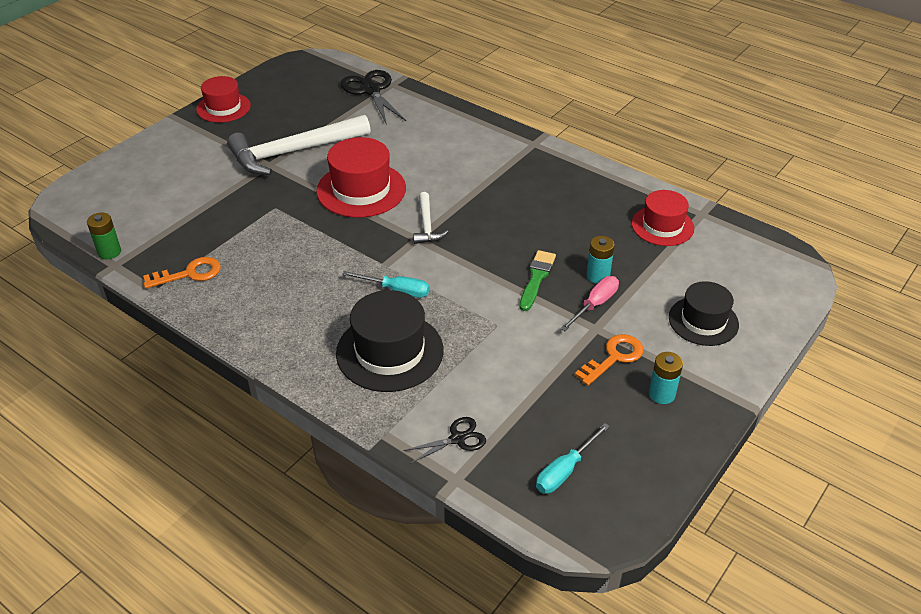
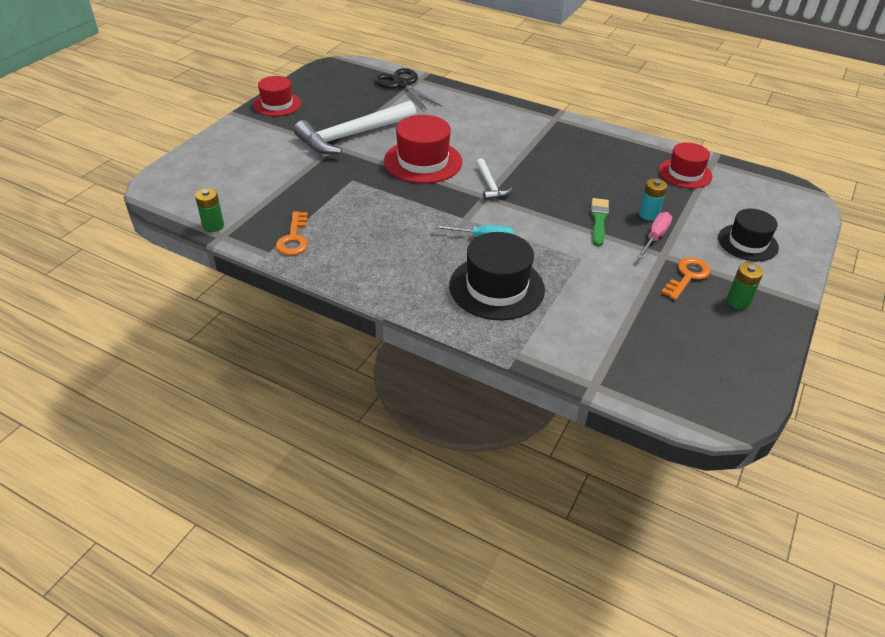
camera: 10 degrees left, 0 degrees up
(189, 274) = (294, 238): orange key -> orange key turned 120 degrees clockwise
(457, 438) = (582, 352): black scissors -> none
(565, 470) = (683, 369): turquoise screwdriver -> none
(661, 394) = (738, 301): turquoise battery -> green battery

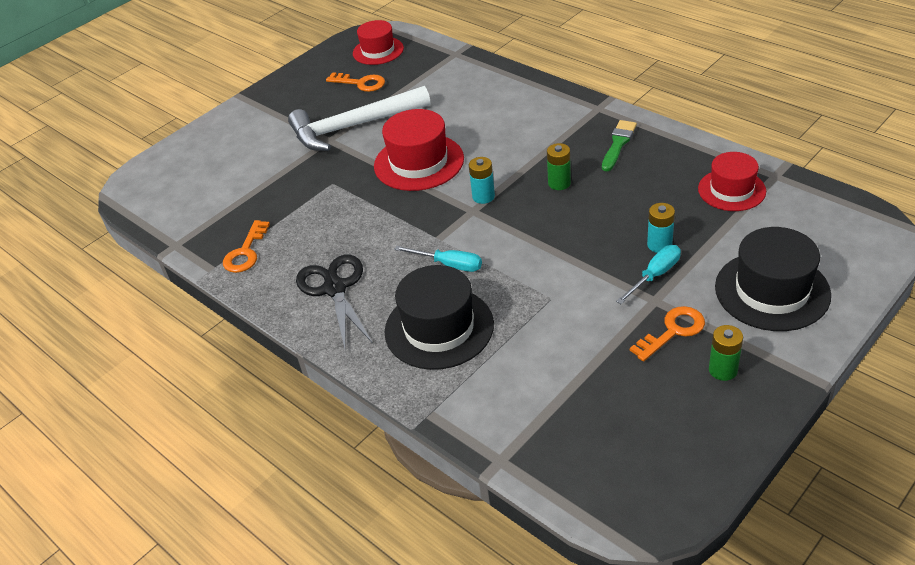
camera: 20 degrees right, 0 degrees up
(213, 226) = (171, 232): green battery -> green battery (559, 183)
(277, 104) = (288, 85): red hat -> red hat (378, 51)
(344, 102) = (361, 83): none -> orange key
(402, 85) = (434, 61): black scissors -> black scissors (335, 288)
(490, 185) = (483, 196): white hammer -> turquoise battery
(599, 220) = (594, 249): green brush -> green brush (618, 144)
(655, 237) = (655, 275): pink screwdriver -> turquoise screwdriver
(747, 242) = (772, 291): black hat -> black hat, size x1.50

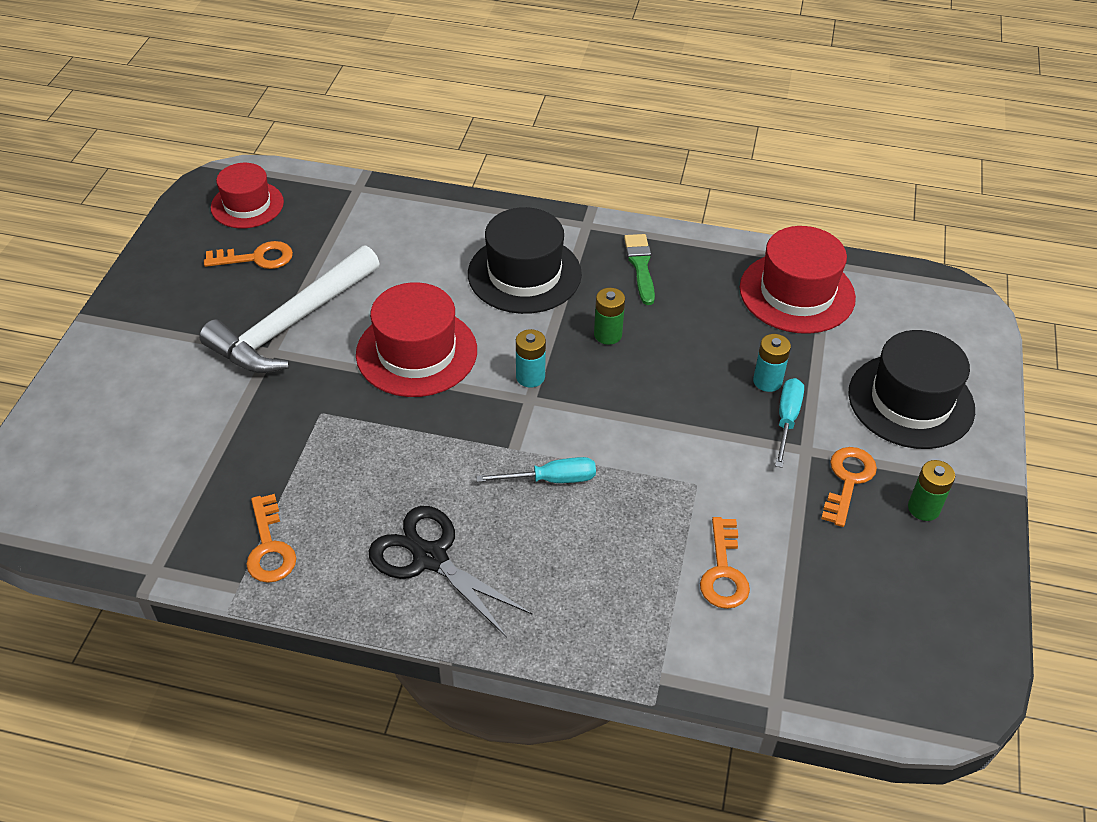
camera: 35 degrees left, 5 degrees up
(439, 328) = (596, 565): black hat -> black hat (524, 274)
(527, 362) = (723, 572): none -> orange key
(731, 190) = (797, 293): red hat -> red hat, size x1.50

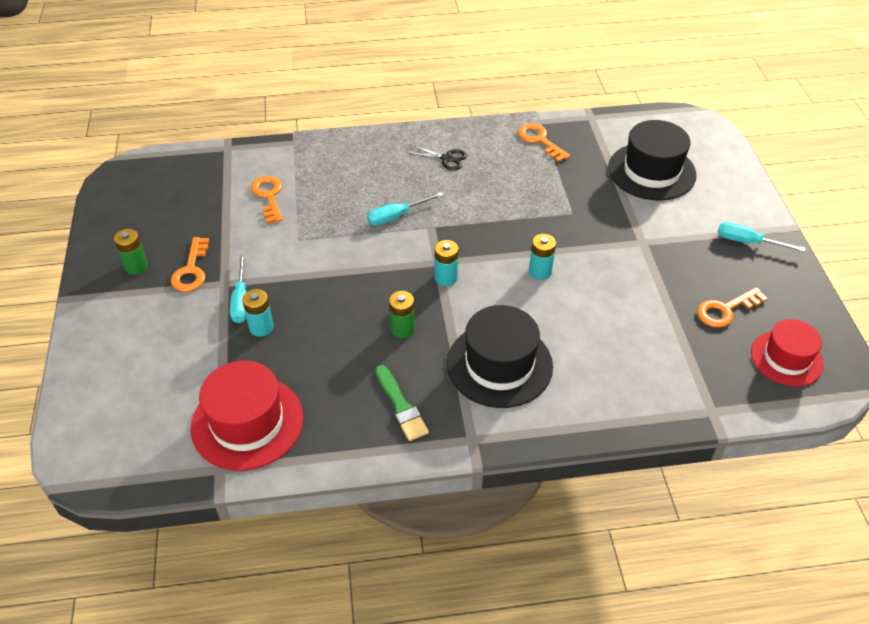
camera: 160 degrees right, 0 degrees up
(153, 316) = (747, 242): none -> turquoise screwdriver
(292, 324) = (646, 265): white hammer -> none
(416, 352) = (540, 271): red hat -> turquoise battery
(430, 558) = (446, 158): black scissors -> black scissors, size x0.55
(911, 401) = (141, 344): black hat -> black hat (651, 171)

